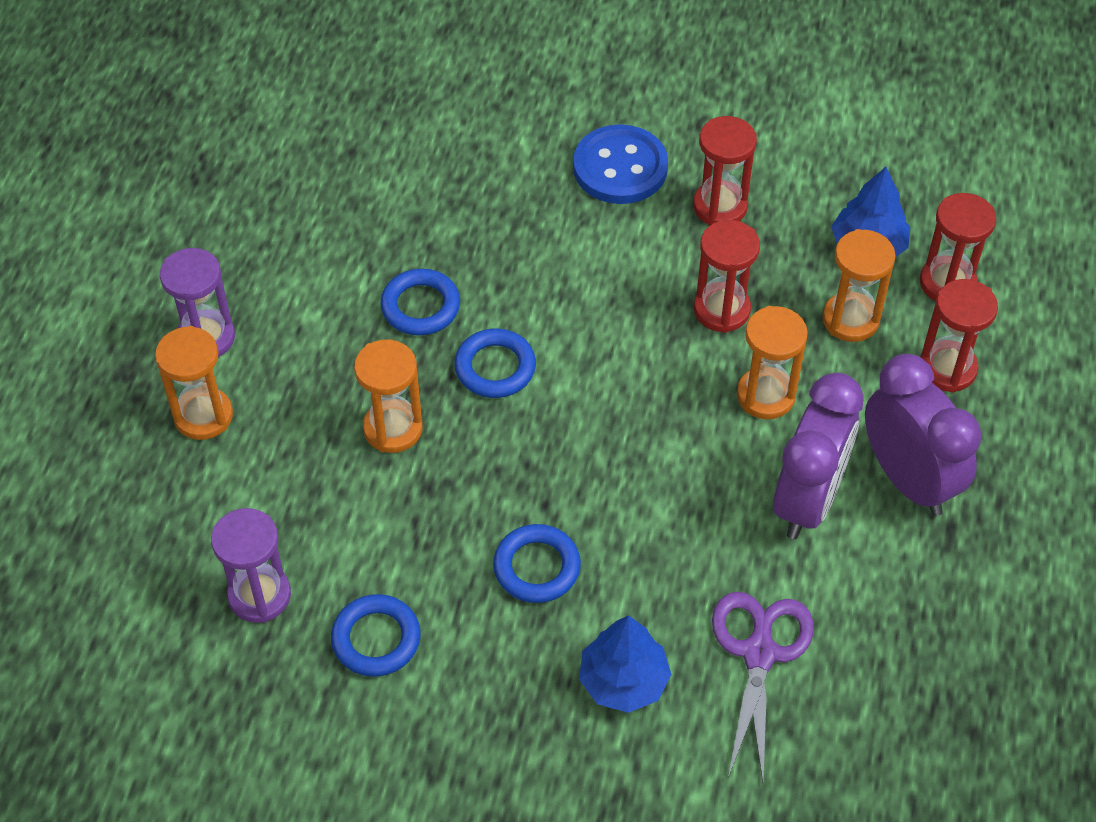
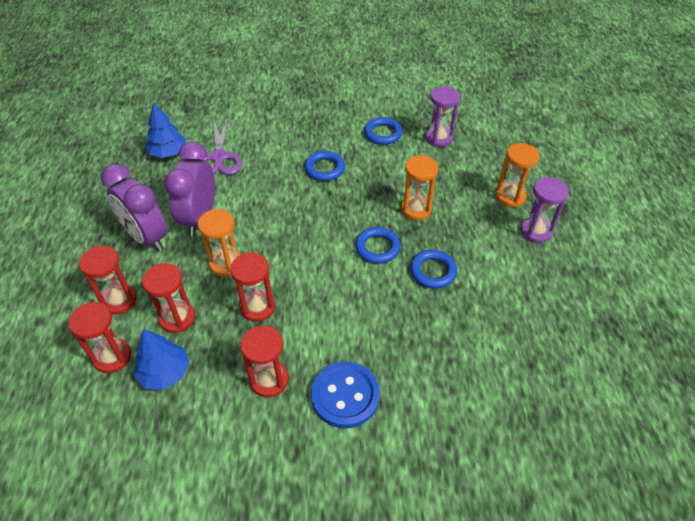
camera: 165 degrees right, 5 degrees down
(623, 681) = (275, 139): blue tree -> blue tree (168, 152)
(850, 319) = (177, 318): orange hourglass -> red hourglass

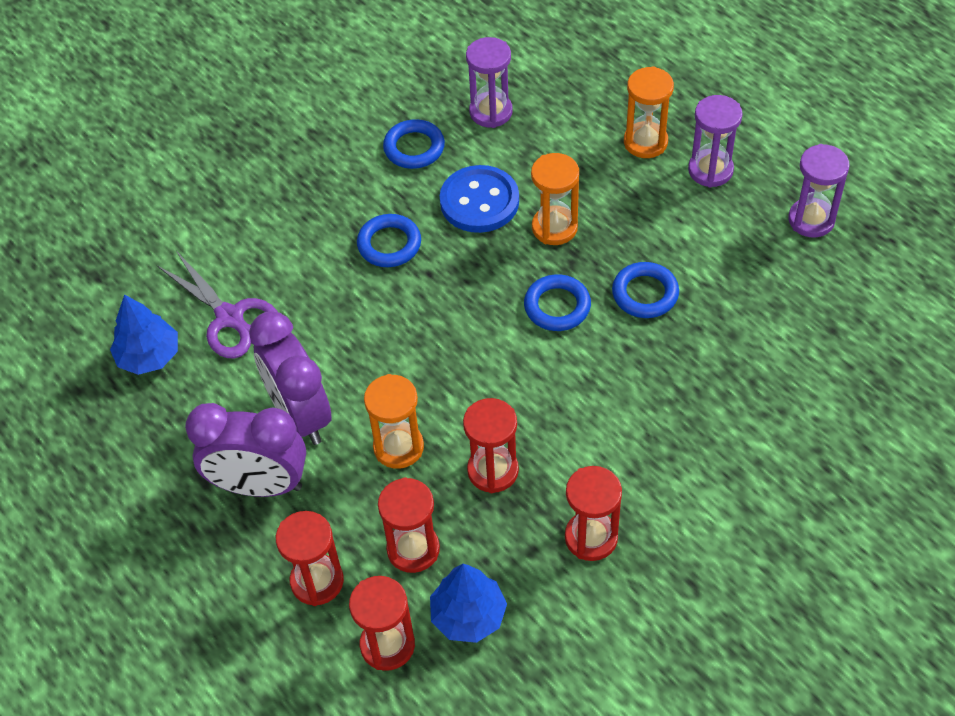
camera: 35 degrees left, 5 degrees up
(345, 396) = (684, 494): blue button -> blue button (479, 201)
(575, 293) = (811, 220): none -> purple hourglass

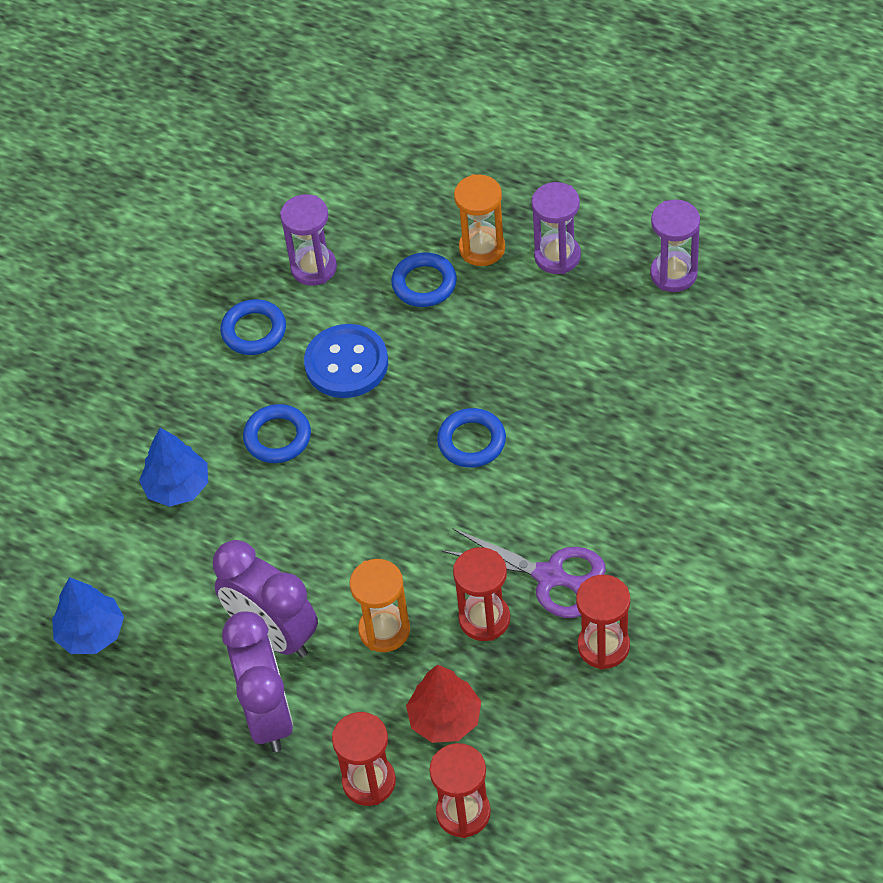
camera: 20 degrees left, 0 degrees up
(231, 318) = (155, 566): purple scissors -> purple scissors (551, 576)
(259, 485) = (268, 715): purple clock -> purple clock turned 90 degrees counterclockwise
(413, 549) = (445, 718): red hourglass -> red tree
(468, 615) = (524, 758): blue tree -> blue tree (177, 487)
(554, 228) = (433, 365): orange hourglass -> none
(645, 294) = (549, 400): blue ring -> blue ring (424, 283)

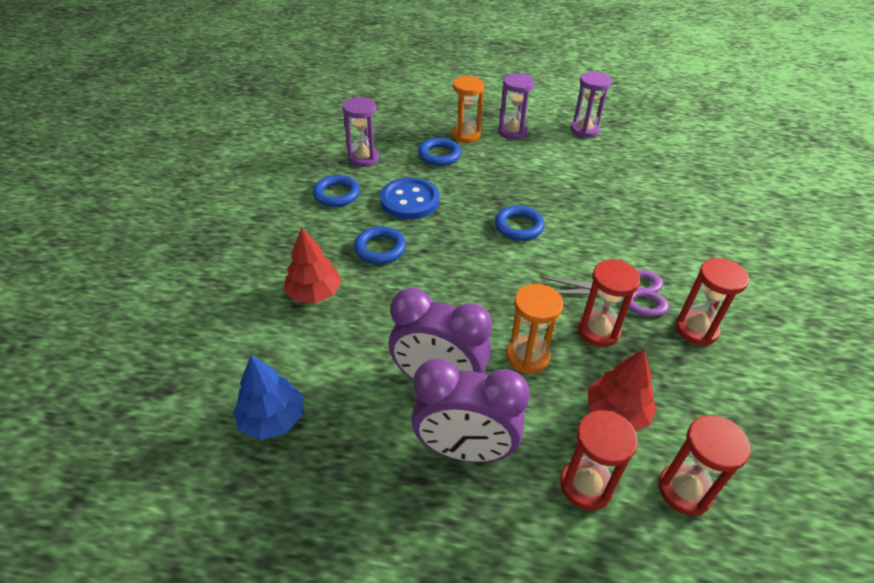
camera: 25 degrees left, 10 degrees down
(177, 487) = (314, 293): blue tree -> red tree
(268, 715) = (464, 449): purple clock -> purple clock turned 135 degrees clockwise

